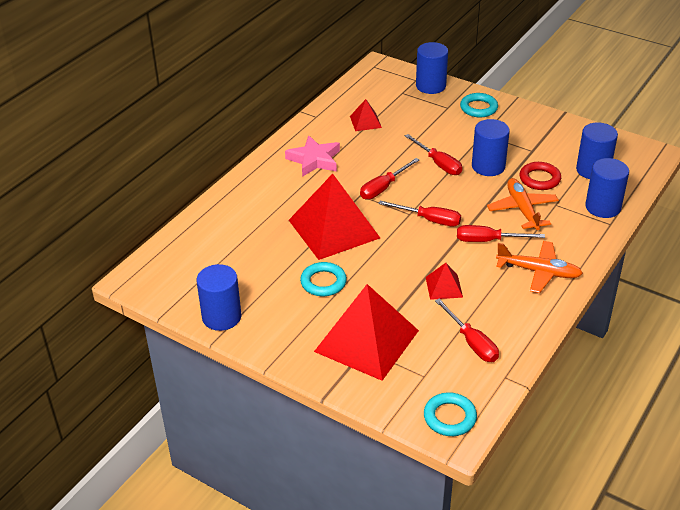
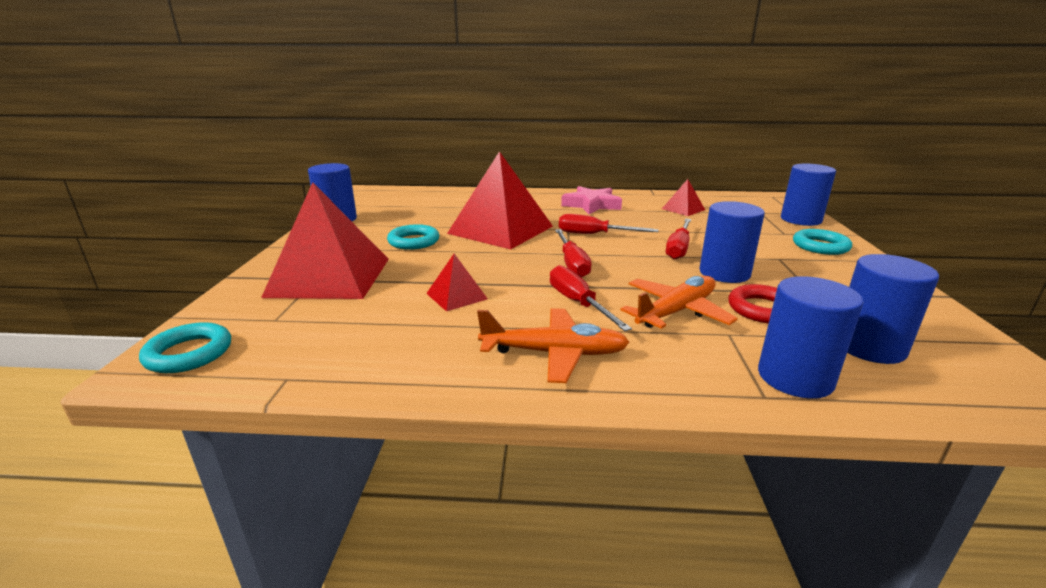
camera: 60 degrees right, 15 degrees down
(471, 342) = (355, 336): red screwdriver -> none
(538, 272) = (553, 353): orange plane -> orange plane turned 75 degrees counterclockwise

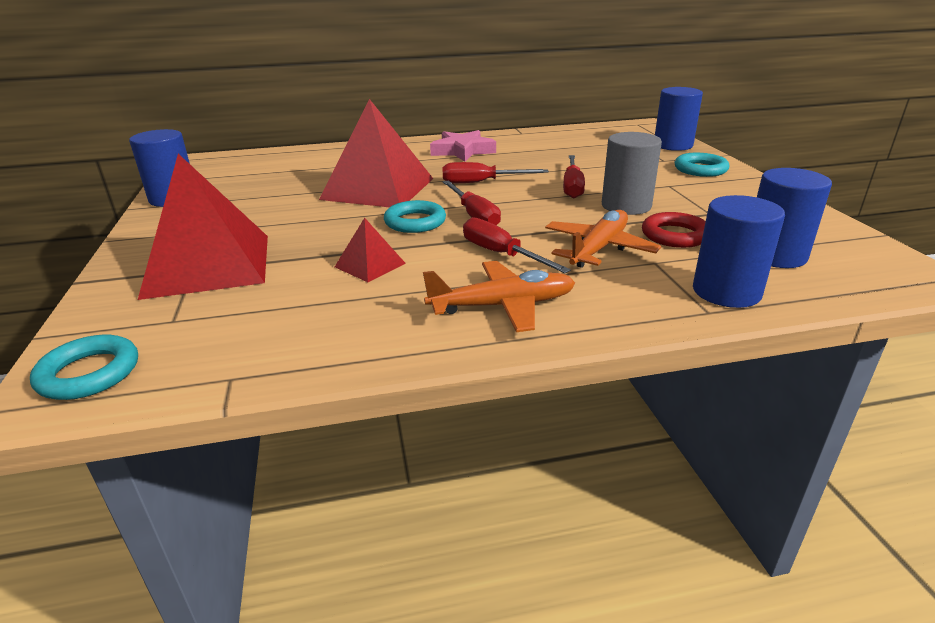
camera: 15 degrees left, 5 degrees up
(414, 241) = (285, 213): turquoise ring -> turquoise ring (415, 222)
(683, 209) = (558, 146): red pyramid -> none
(724, 273) = (626, 206): blue cylinder -> grey cylinder

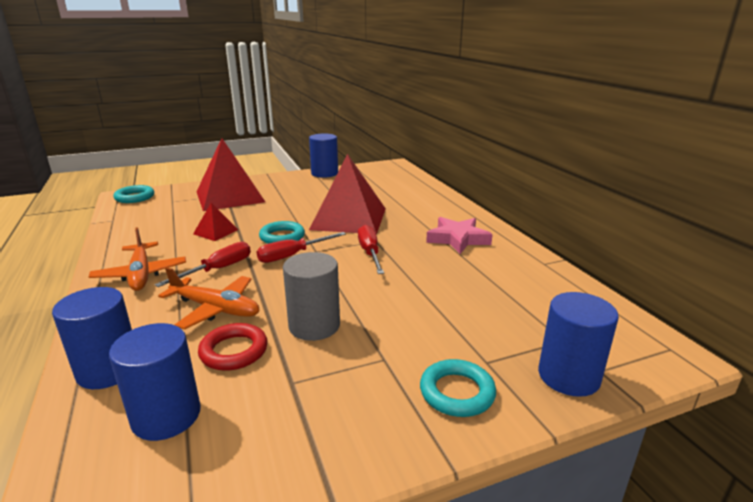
camera: 80 degrees right, 5 degrees down
(572, 187) = (366, 296): red screwdriver -> none

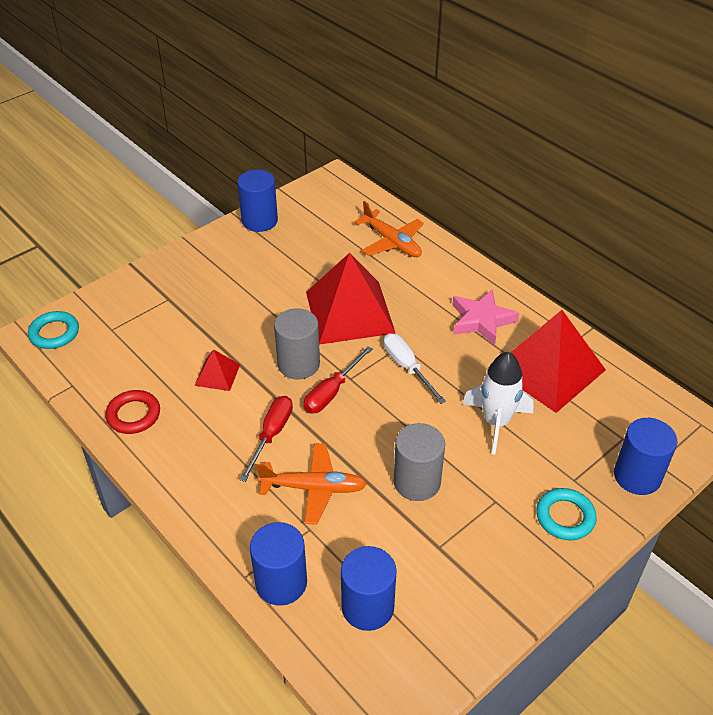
camera: 20 degrees left, 20 degrees up
(141, 274) = (197, 464): orange plane -> orange plane (391, 242)
(230, 196) = (177, 302): red pyramid -> red pyramid (548, 369)
(234, 351) = (369, 531): red ring -> red ring (133, 415)
(282, 237) = (298, 364): turquoise ring -> grey cylinder
(370, 253) = (407, 367): red screwdriver -> white screwdriver
(427, 301) = (496, 422): none -> white rocket

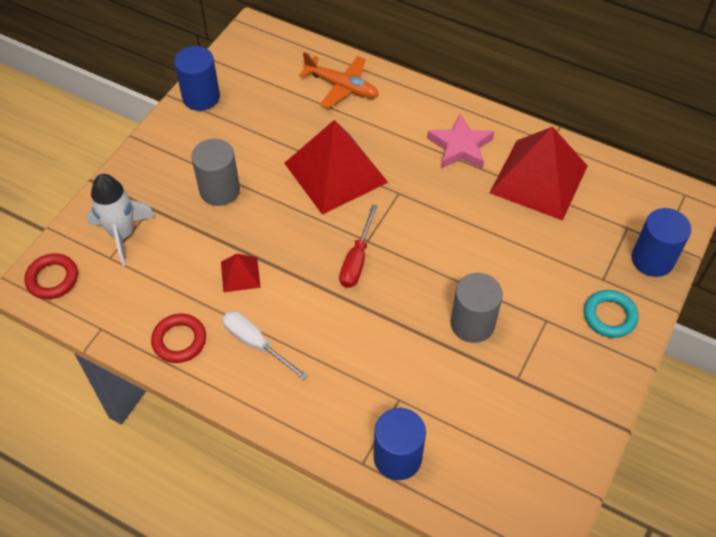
camera: 20 degrees left, 10 degrees up
(54, 333) = (52, 279): turquoise ring -> red ring
(271, 435) = (321, 319): red screwdriver -> none
(298, 364) = (313, 240): grey cylinder -> grey cylinder (219, 190)
(313, 488) = (384, 359): orange plane -> none
(367, 607) = (482, 453): blue cylinder -> none
(407, 367) = (414, 214): white screwdriver -> white screwdriver (256, 343)
(496, 422) = (516, 245): white rocket -> white rocket (122, 234)

